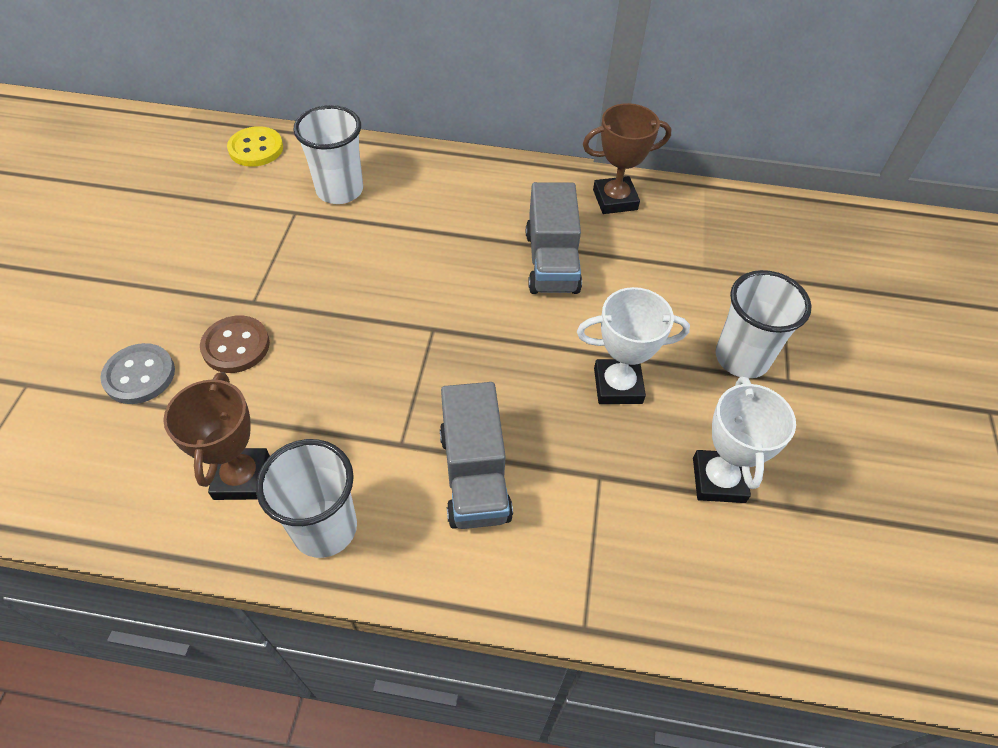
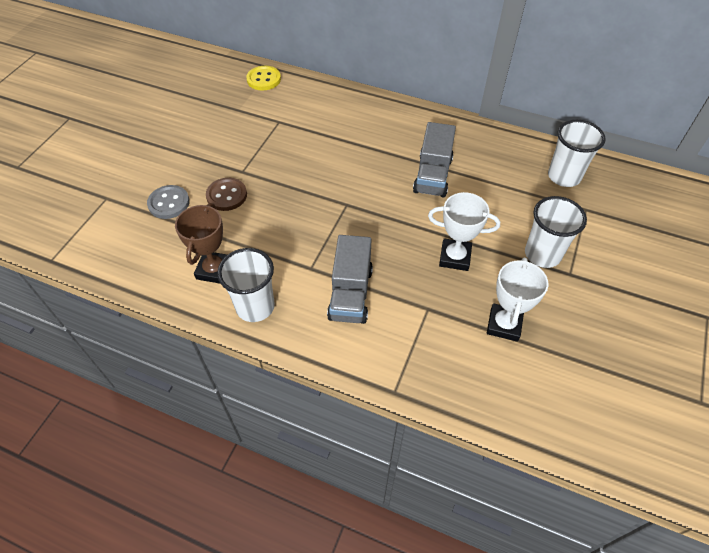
camera: 15 degrees right, 0 degrees up
(340, 190) = (309, 112): white cup -> white cup (564, 176)
(615, 200) = (486, 142): brown trophy -> none

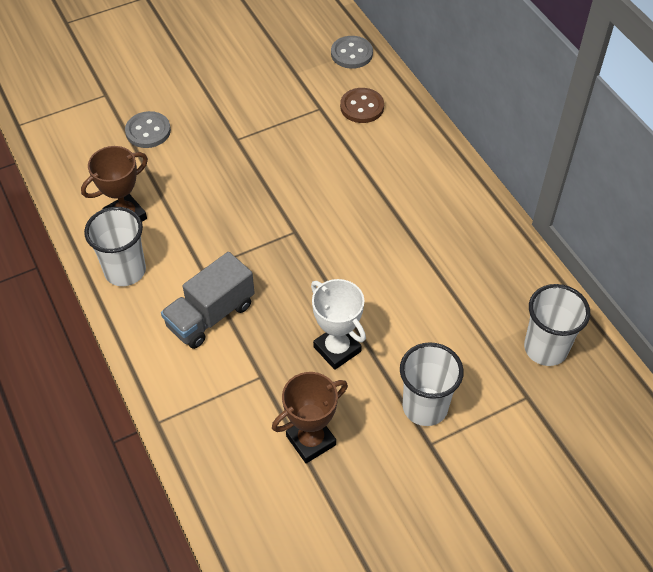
camera: 40 degrees right, 0 degrees up
(227, 195) = (201, 154): brown button -> brown button (362, 107)
(264, 79) = (351, 54): yellow button -> grey button
(432, 175) = (407, 256): grey truck -> none
(504, 325) = (311, 440): white trophy -> brown trophy

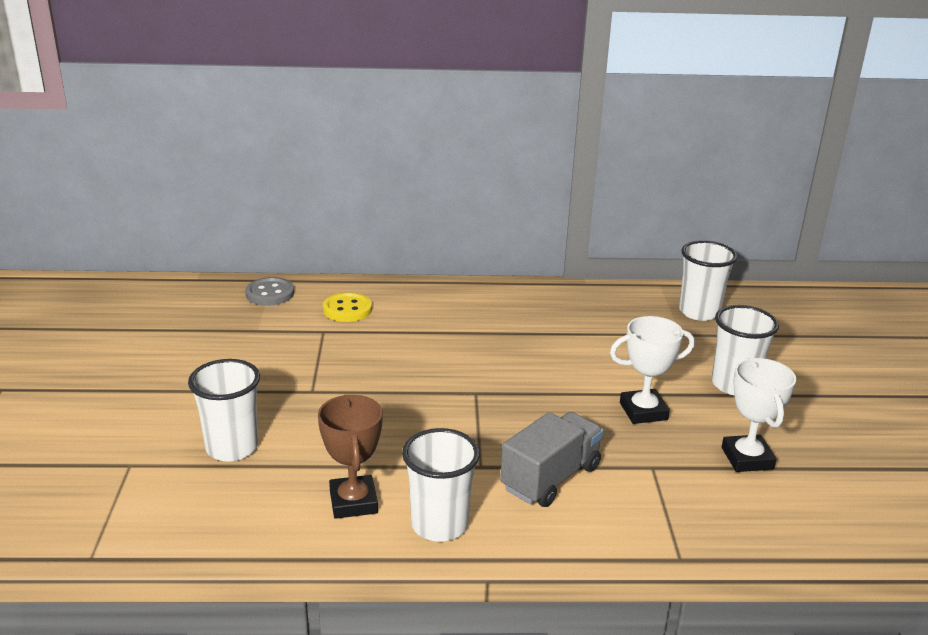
camera: 65 degrees left, 25 degrees down
(148, 131) = (232, 448): grey button -> white cup
(210, 315) = (550, 478): grey truck -> grey truck turned 120 degrees counterclockwise
(311, 440) = (747, 458): brown trophy -> white trophy
(362, 107) = (347, 309): brown button -> yellow button

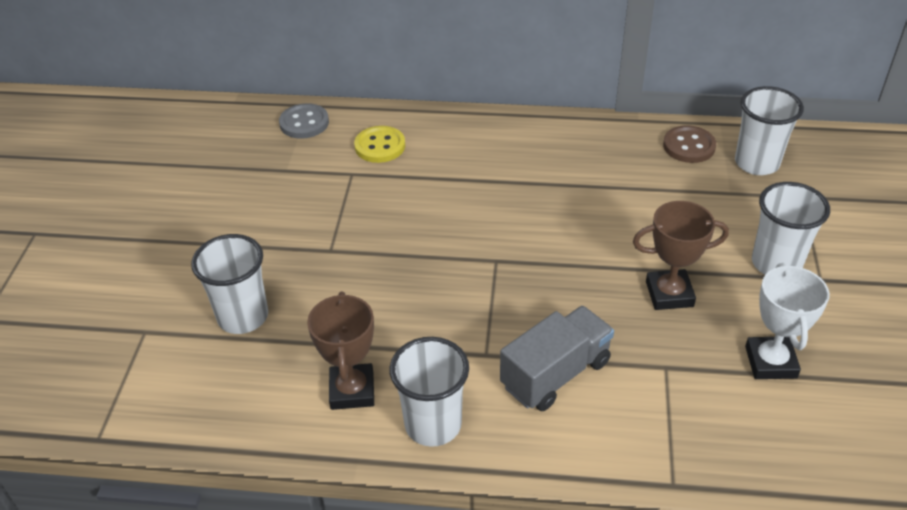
camera: 10 degrees right, 15 degrees up
(636, 301) = (689, 146): none -> brown button
(643, 411) = (669, 294): white trophy -> brown trophy

